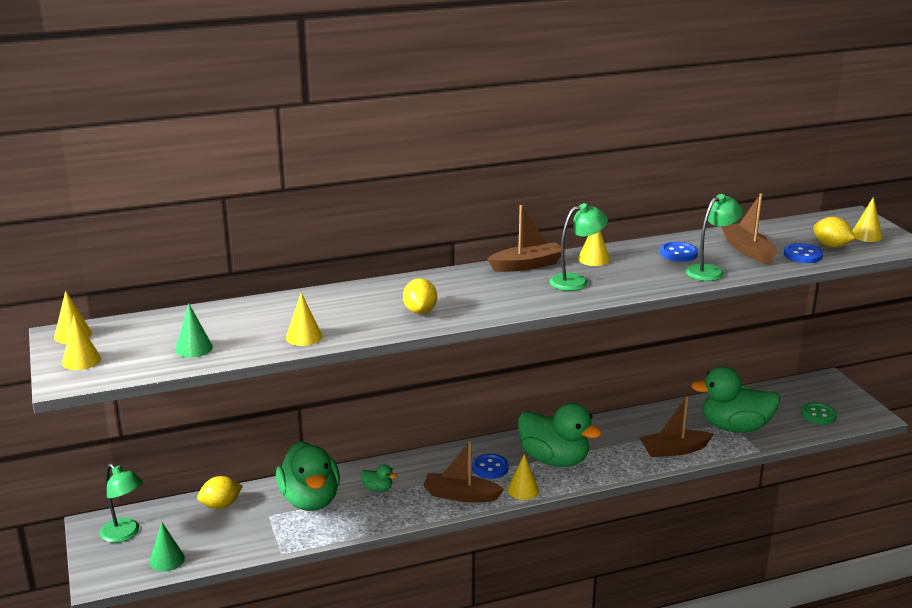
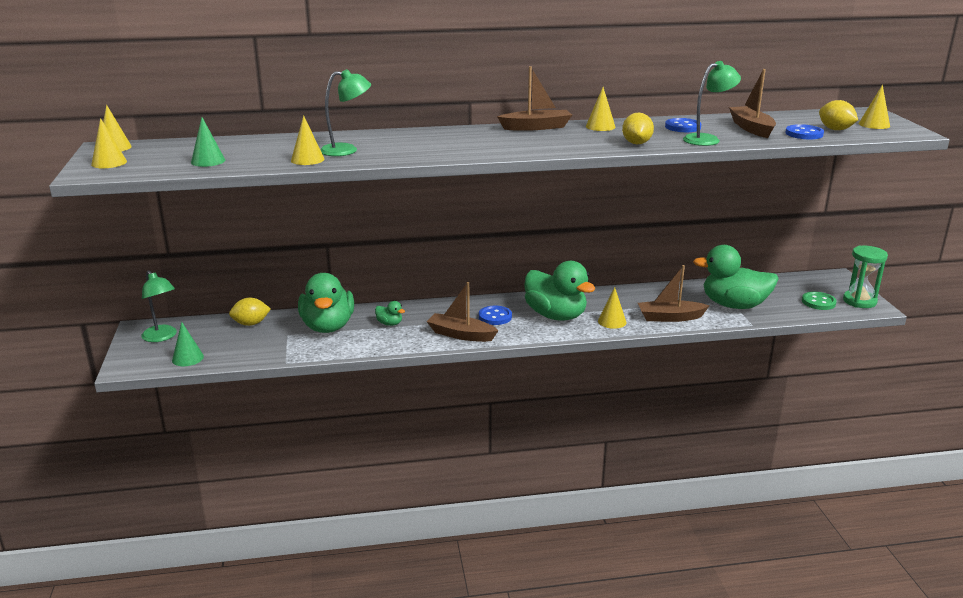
camera: 10 degrees right, 0 degrees up
(420, 311) = (421, 150): yellow lemon -> yellow lemon (636, 143)
(523, 490) = (518, 335): yellow cone -> yellow cone (612, 321)
(576, 281) = (576, 139): green lamp -> green lamp (347, 150)
(858, 410) = (859, 301): none -> green hourglass

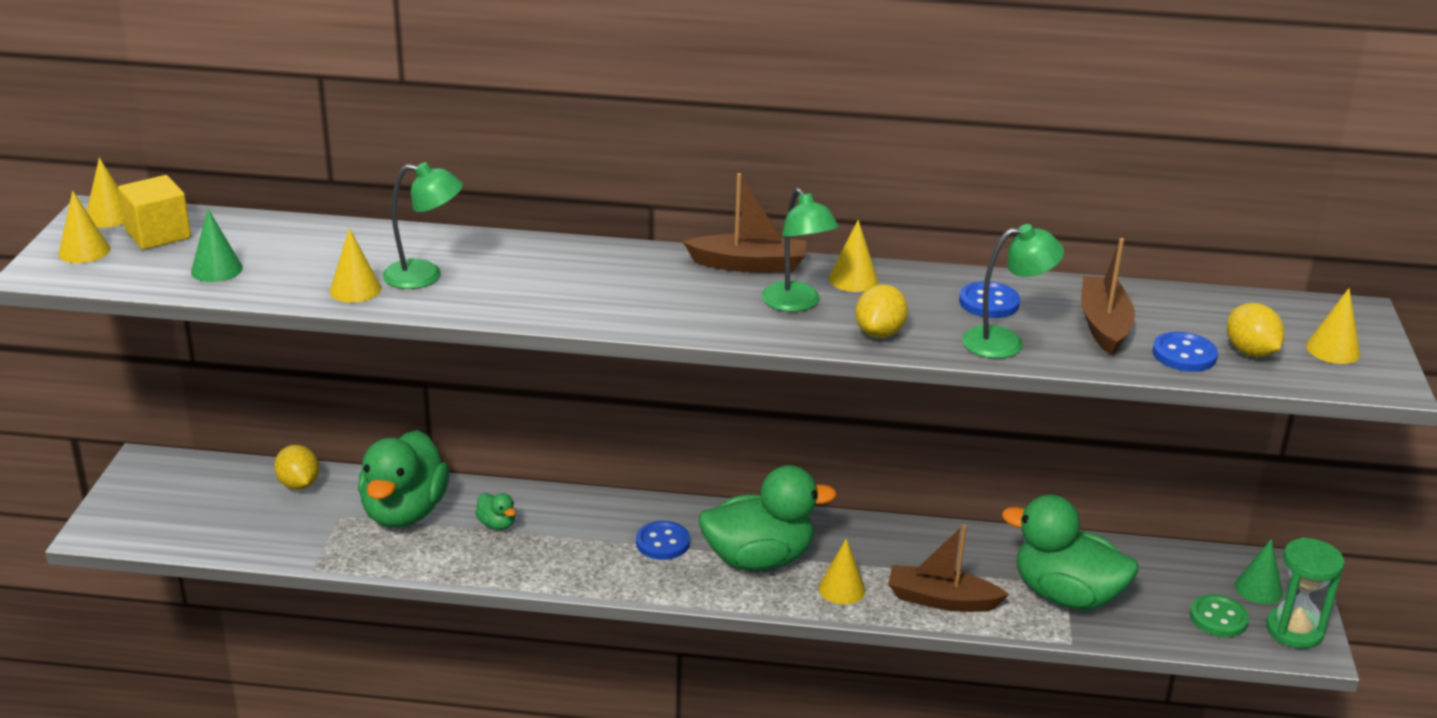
camera: 15 degrees right, 5 degrees up
(155, 151) = (158, 234): none -> yellow cube
(162, 337) = (167, 486): green lamp -> green lamp (796, 304)
(187, 358) = (184, 532): green cone -> green cone (1258, 589)
(251, 324) = (299, 484): yellow lemon -> yellow lemon turned 60 degrees clockwise
(461, 334) = (591, 568): brown boat -> none
(556, 315) = (759, 559): green duck -> green duck turned 75 degrees counterclockwise

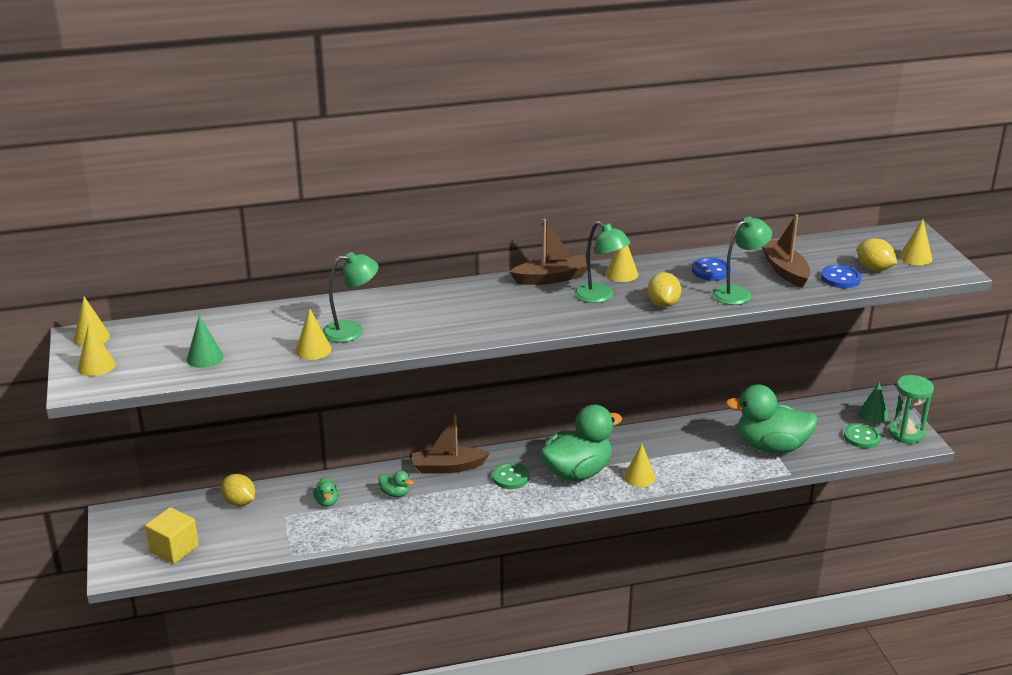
camera: 20 degrees left, 0 degrees up
(158, 234) = (139, 342): yellow cube -> yellow cube (174, 548)
(404, 512) = (327, 502): green duck -> green duck, size x0.41
(662, 542) = (510, 477): blue button -> green button
(941, 600) = (702, 468): brown boat -> brown boat (448, 467)

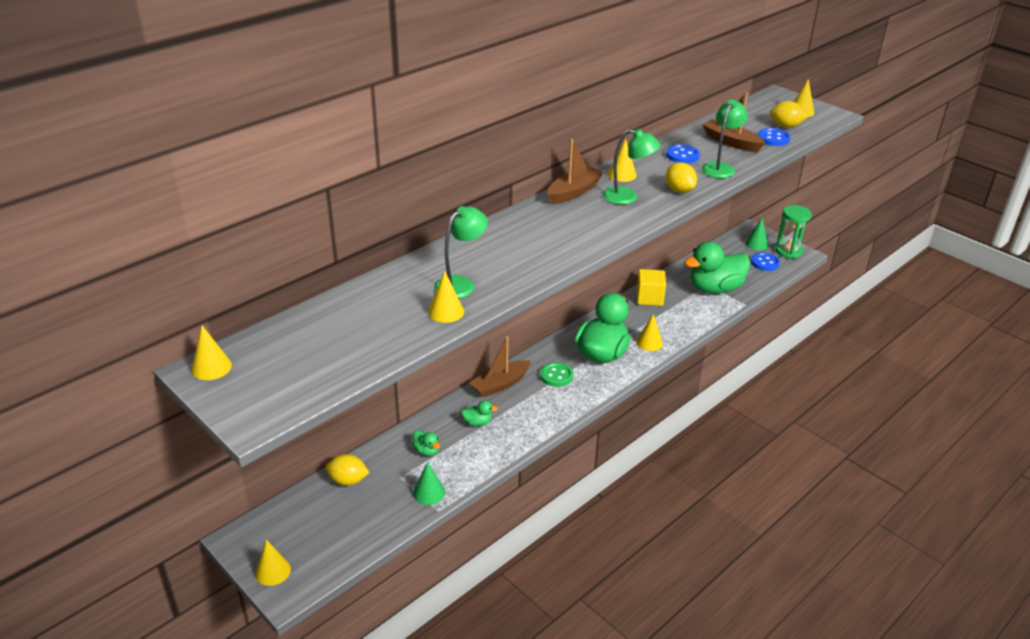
camera: 30 degrees left, 5 degrees up
(96, 366) = (248, 394): yellow cone -> yellow cone (273, 571)
(174, 548) = (325, 548): yellow cube -> yellow cube (649, 298)
(205, 357) = (352, 351): green cone -> green cone (429, 492)
(862, 437) = (765, 263): green button -> blue button

